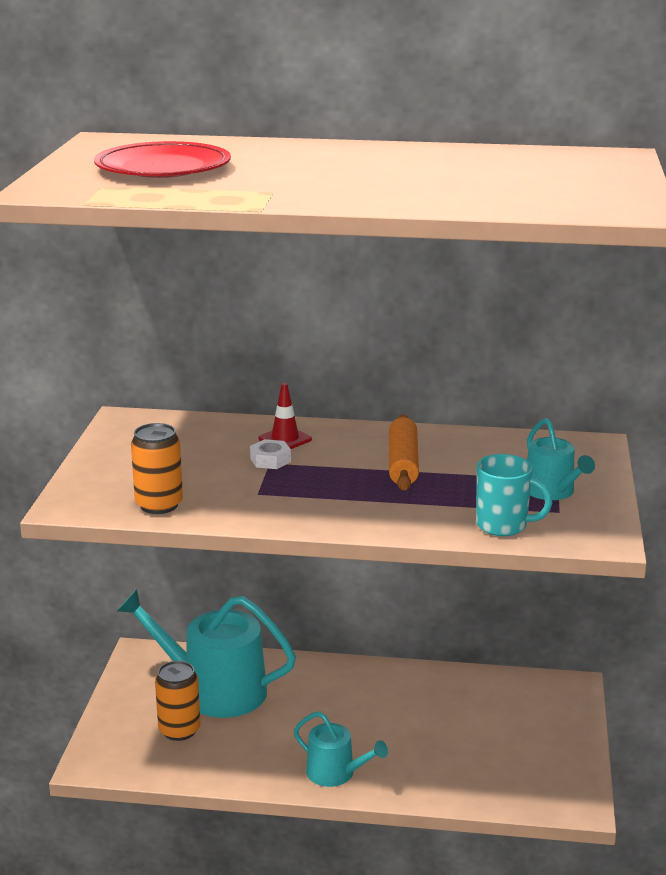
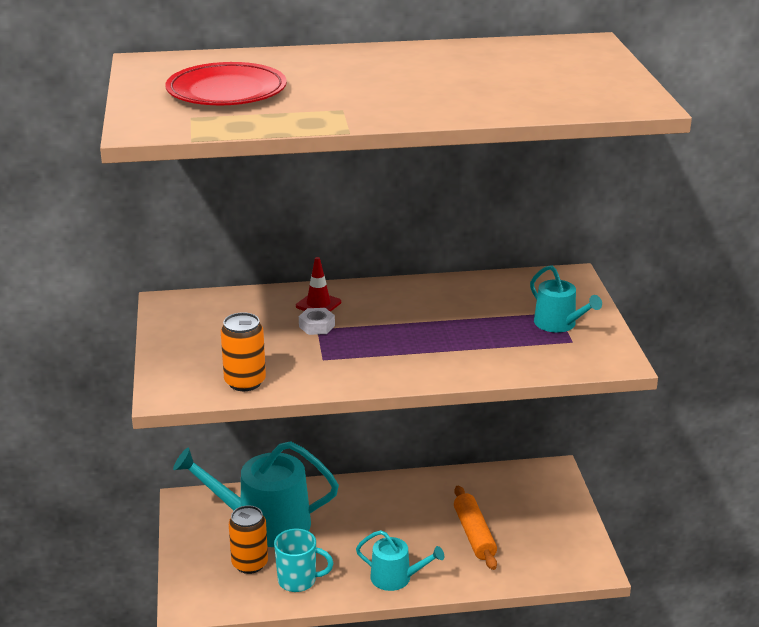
camera: 15 degrees left, 5 degrees up
(403, 463) = (428, 314): orange rolling pin -> orange rolling pin (474, 534)
(503, 526) = (536, 361): turquoise mug -> turquoise mug (298, 581)

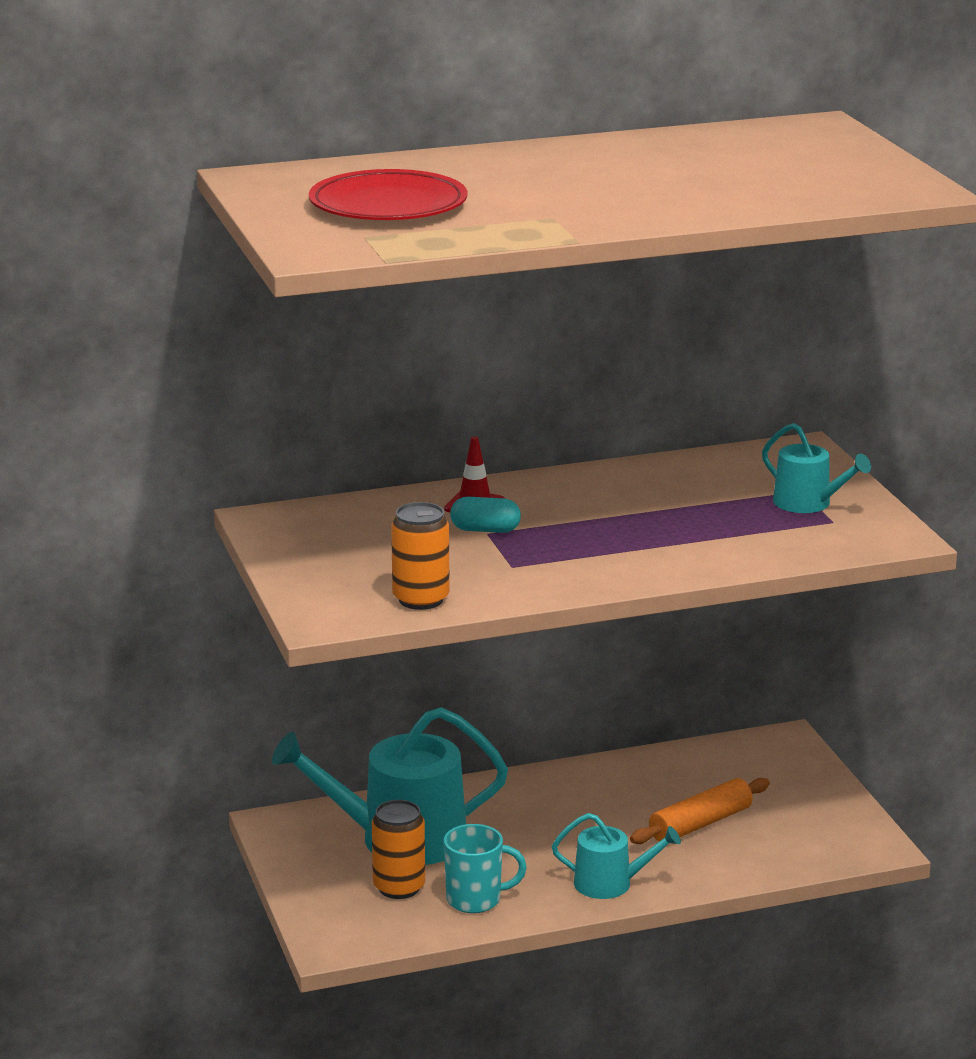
camera: 10 degrees left, 5 degrees down
(317, 326) = (485, 530): white nut -> turquoise capsule
(474, 534) = (700, 824): orange rolling pin -> orange rolling pin turned 75 degrees clockwise

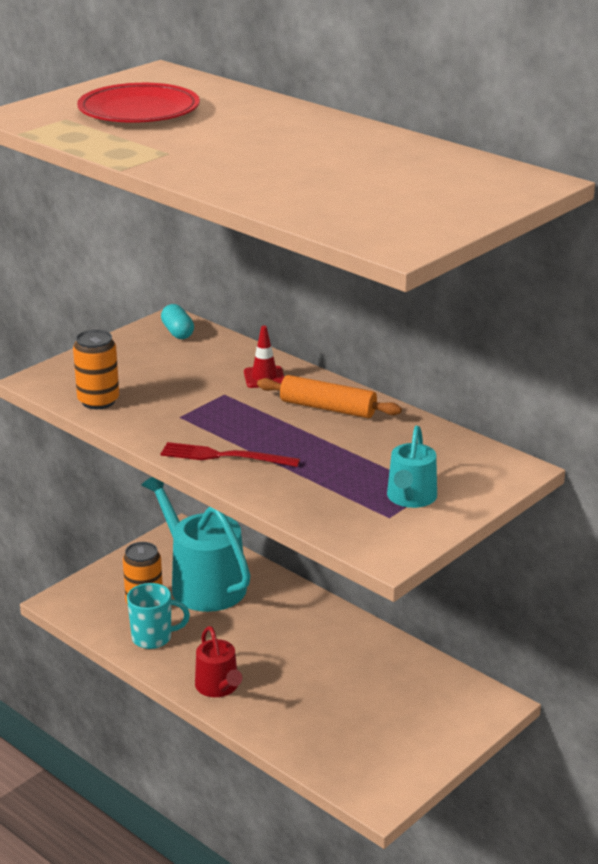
camera: 60 degrees right, 5 degrees up
(476, 900) = (153, 638): turquoise mug -> turquoise mug turned 60 degrees counterclockwise
(485, 530) = (227, 392): turquoise capsule -> turquoise capsule (178, 332)
(610, 884) = (218, 687): turquoise watering can -> red watering can
(630, 564) = (224, 456): none -> red fork
(700, 824) = (333, 701): orange rolling pin -> orange rolling pin (328, 408)

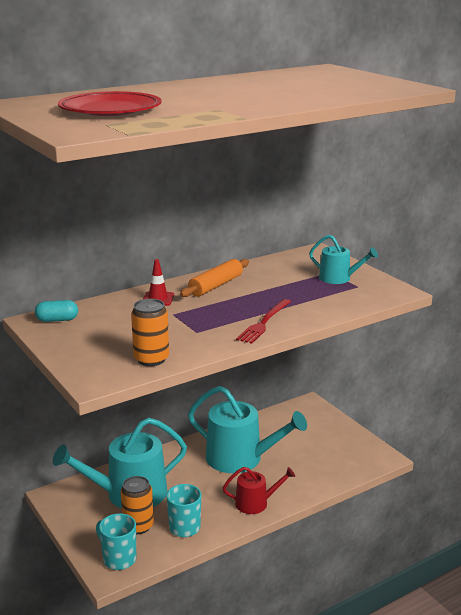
camera: 75 degrees left, 5 degrees down
(84, 602) = (118, 559): none -> turquoise mug
(314, 658) = (240, 458): none -> turquoise watering can

